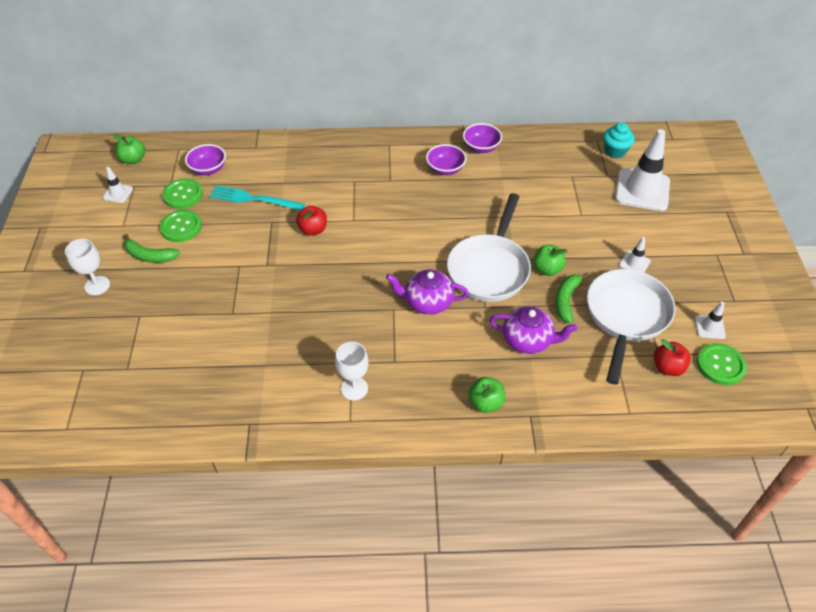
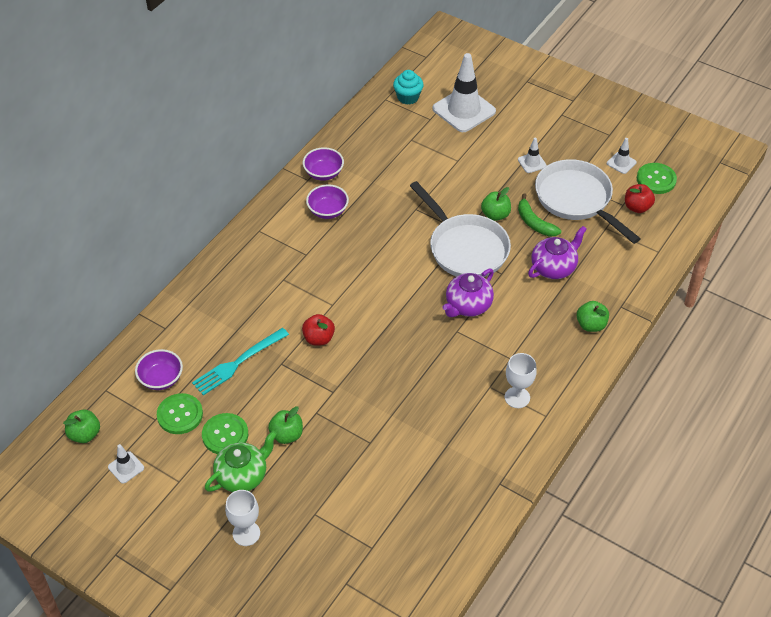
camera: 55 degrees left, 0 degrees up
(149, 256) = (242, 475): green banana -> green teapot
(205, 260) = (287, 435): none -> green apple

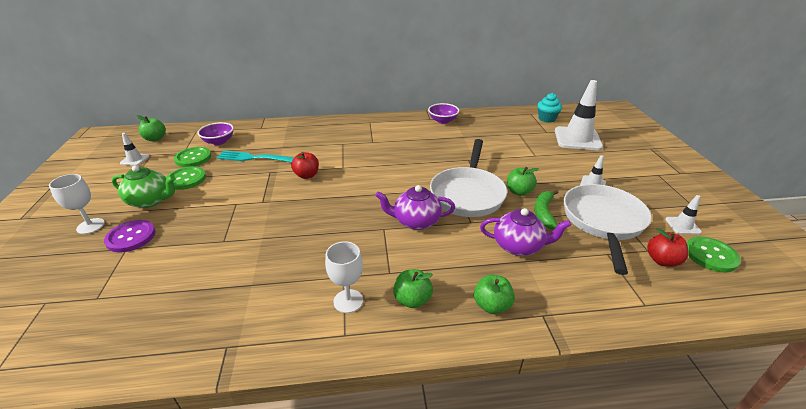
camera: 50 degrees right, 15 degrees down
(287, 435) = (203, 201): green apple -> green apple (412, 300)
(298, 506) = (131, 237): none -> purple button
(328, 211) = (417, 134): purple bowl -> none

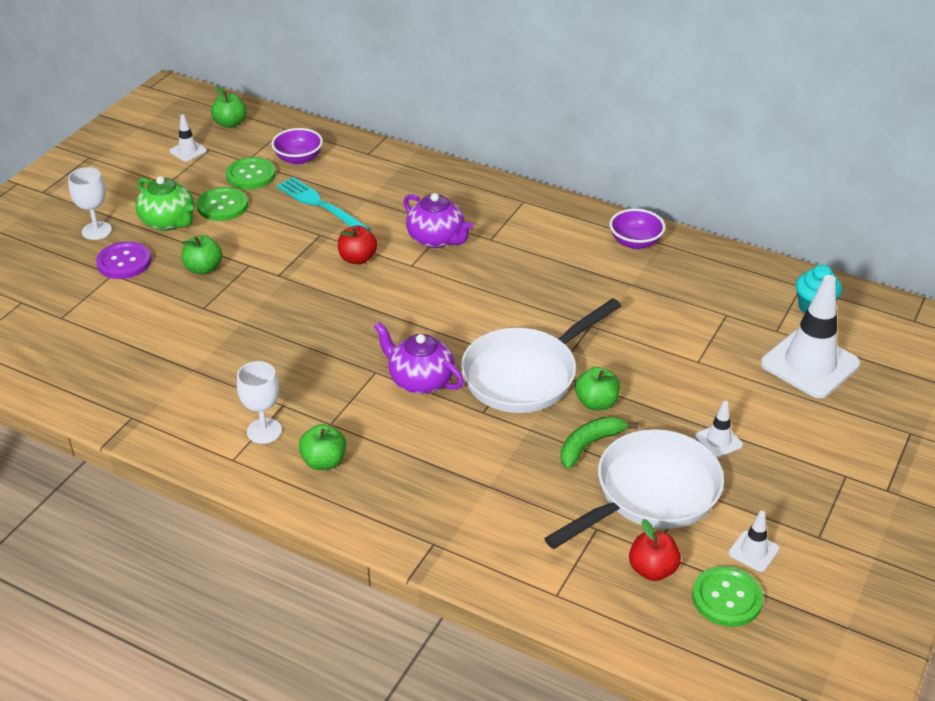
camera: 35 degrees right, 5 degrees up
(491, 305) = (394, 508): green apple -> green apple (203, 268)
(518, 246) = (502, 467): purple teapot -> purple teapot (437, 239)

